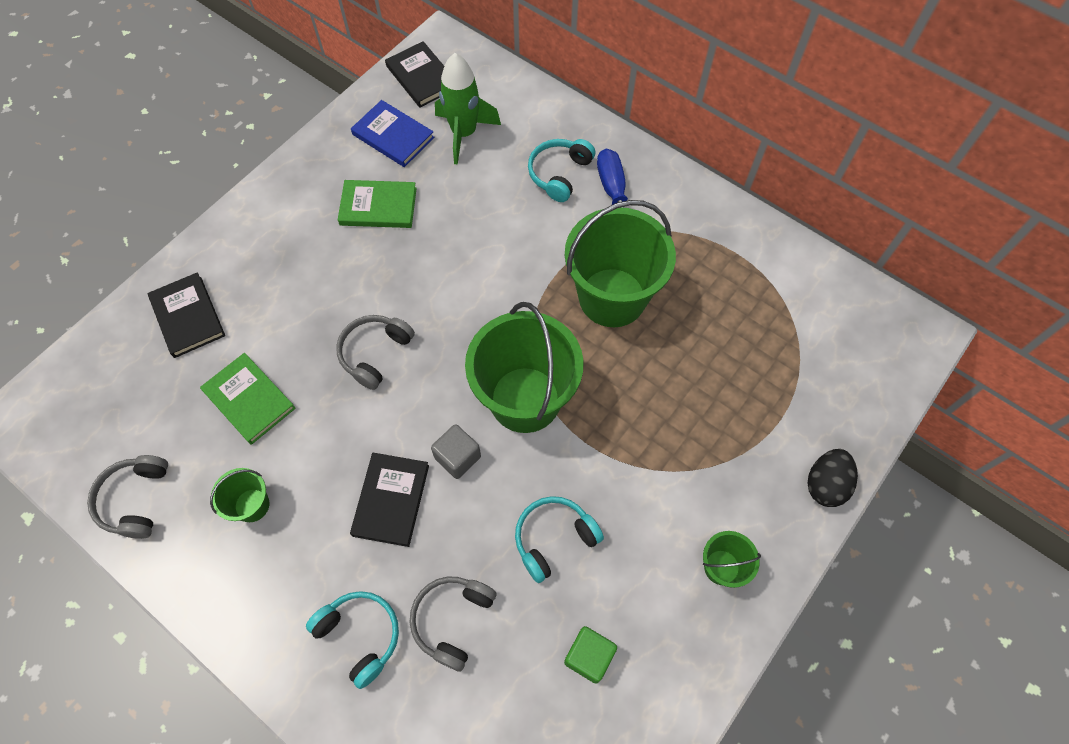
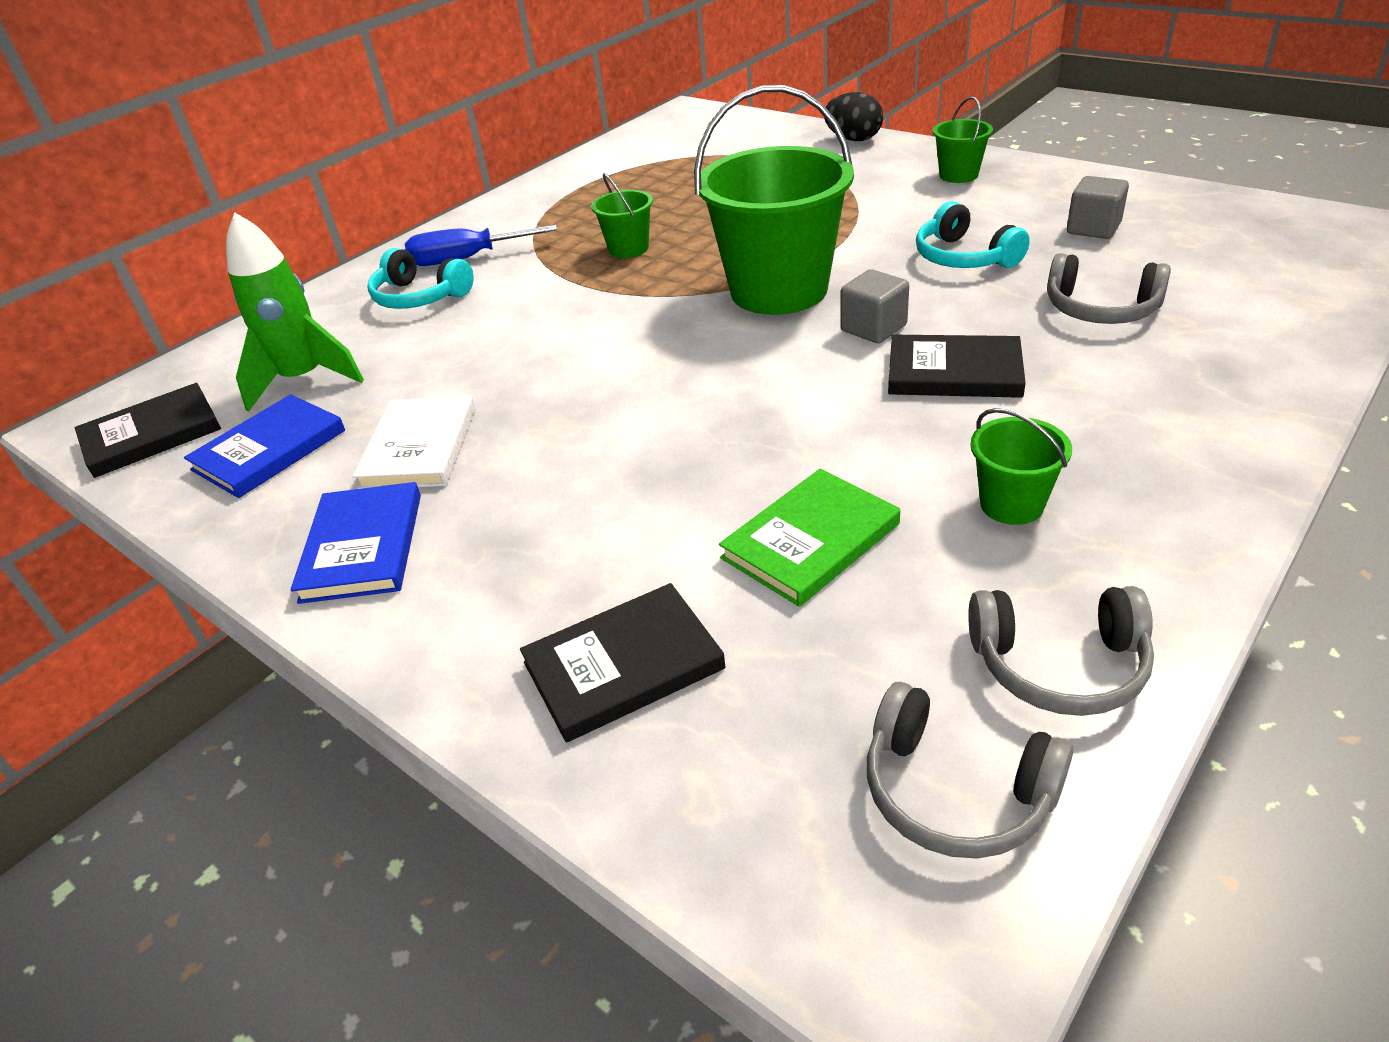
camera: 85 degrees left, 25 degrees down
(298, 198) = (363, 547): none -> blue book
(360, 635) = (1164, 372): turquoise headphones -> none
(375, 353) = (711, 415): grey headphones -> grey headphones (955, 791)
(378, 206) = (419, 447): green book -> white book
(589, 656) = (1093, 228): green cube -> grey cube
(612, 297) = (628, 249): green bucket -> green bucket, size x0.46

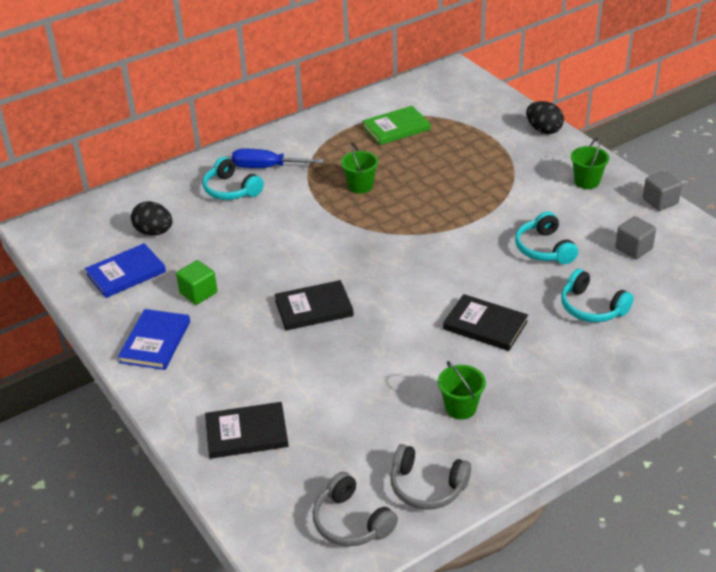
camera: 15 degrees right, 0 degrees up
(151, 434) = (71, 246): black book -> black book (314, 308)
(304, 380) = (154, 232): green rocket -> black egg
(419, 447) = (198, 293): white book -> green cube
(779, 290) = (427, 242): green bucket -> none
(811, 541) = (357, 399): green book -> green book (396, 128)
(873, 328) = (462, 284): grey cube -> grey cube (660, 201)
(1101, 309) = (591, 307): grey headphones -> turquoise headphones

